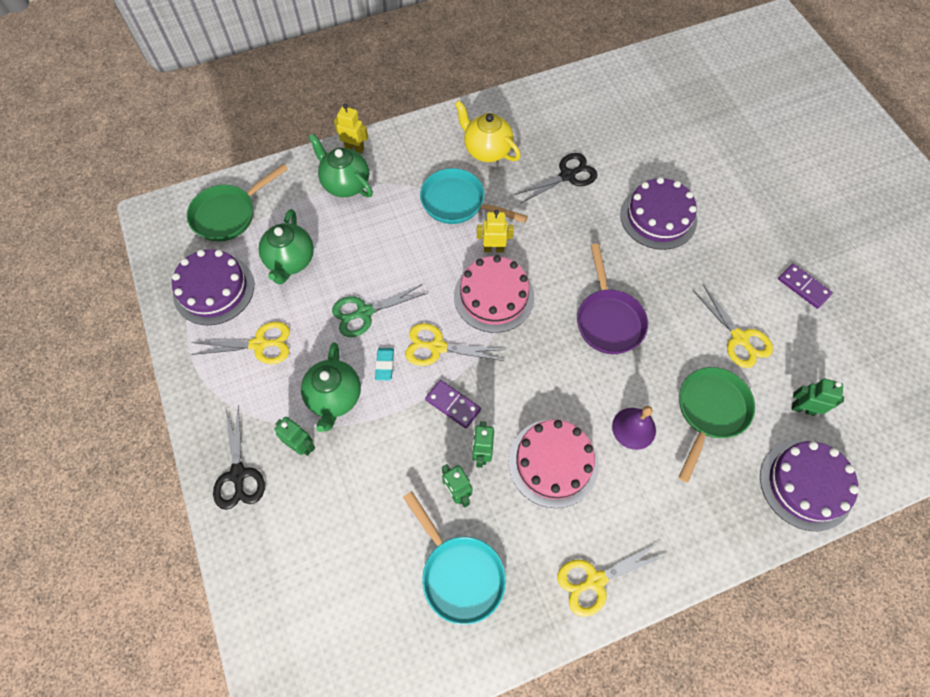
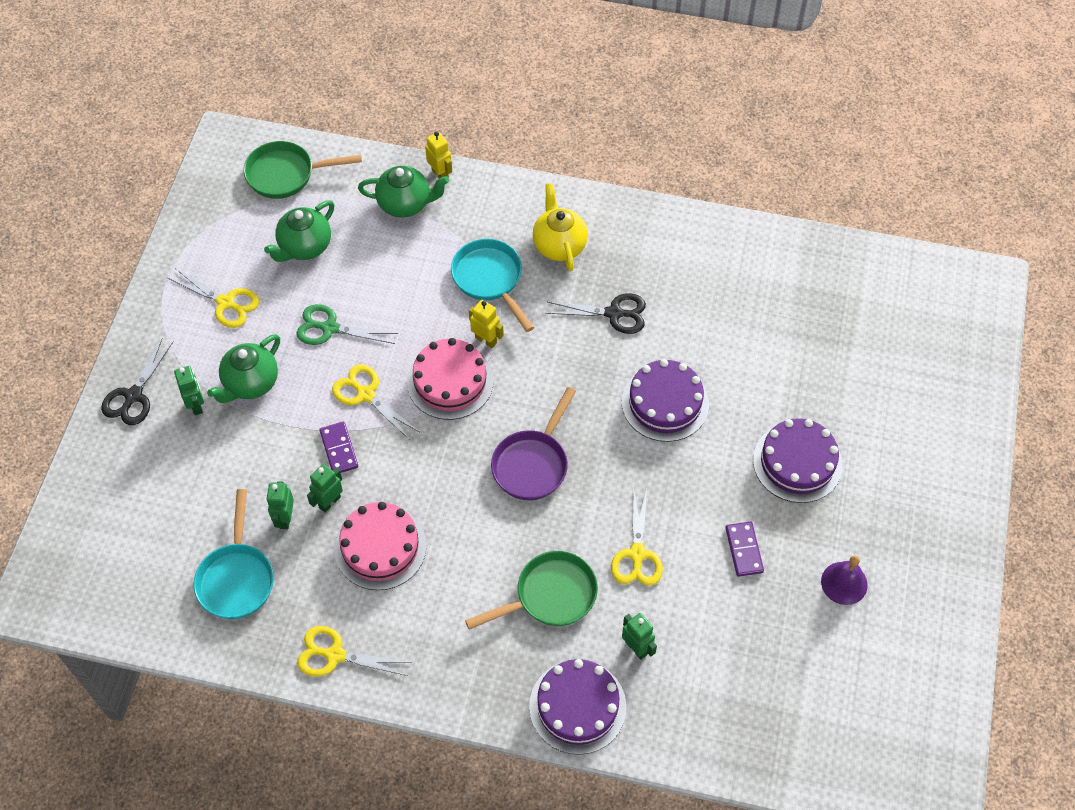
camera: 35 degrees right, 5 degrees down
(214, 289) = (225, 234): purple cake -> purple cake (797, 462)
(345, 184) = (405, 204): green teapot -> green teapot turned 105 degrees clockwise
(385, 365) = (311, 382): turquoise eraser -> none
(634, 428) = (472, 565): purple bell -> purple bell (844, 583)

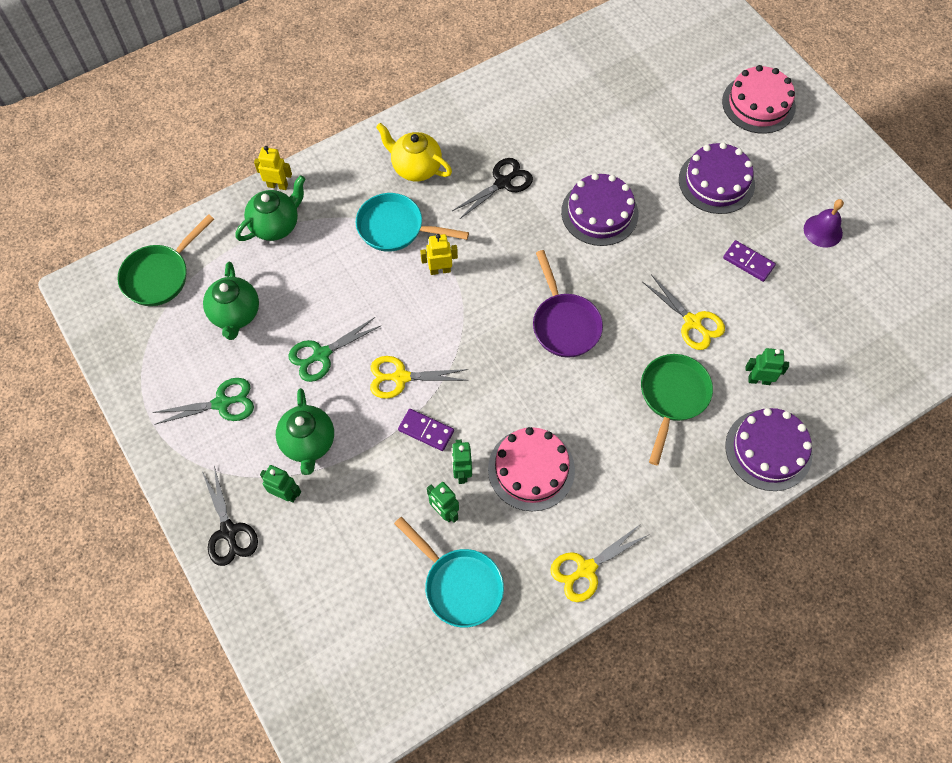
camera: 45 degrees left, 5 degrees up
(226, 303) = (222, 403): yellow scissors -> green scissors
(450, 381) = (448, 318): pink cake -> pink cake (758, 104)

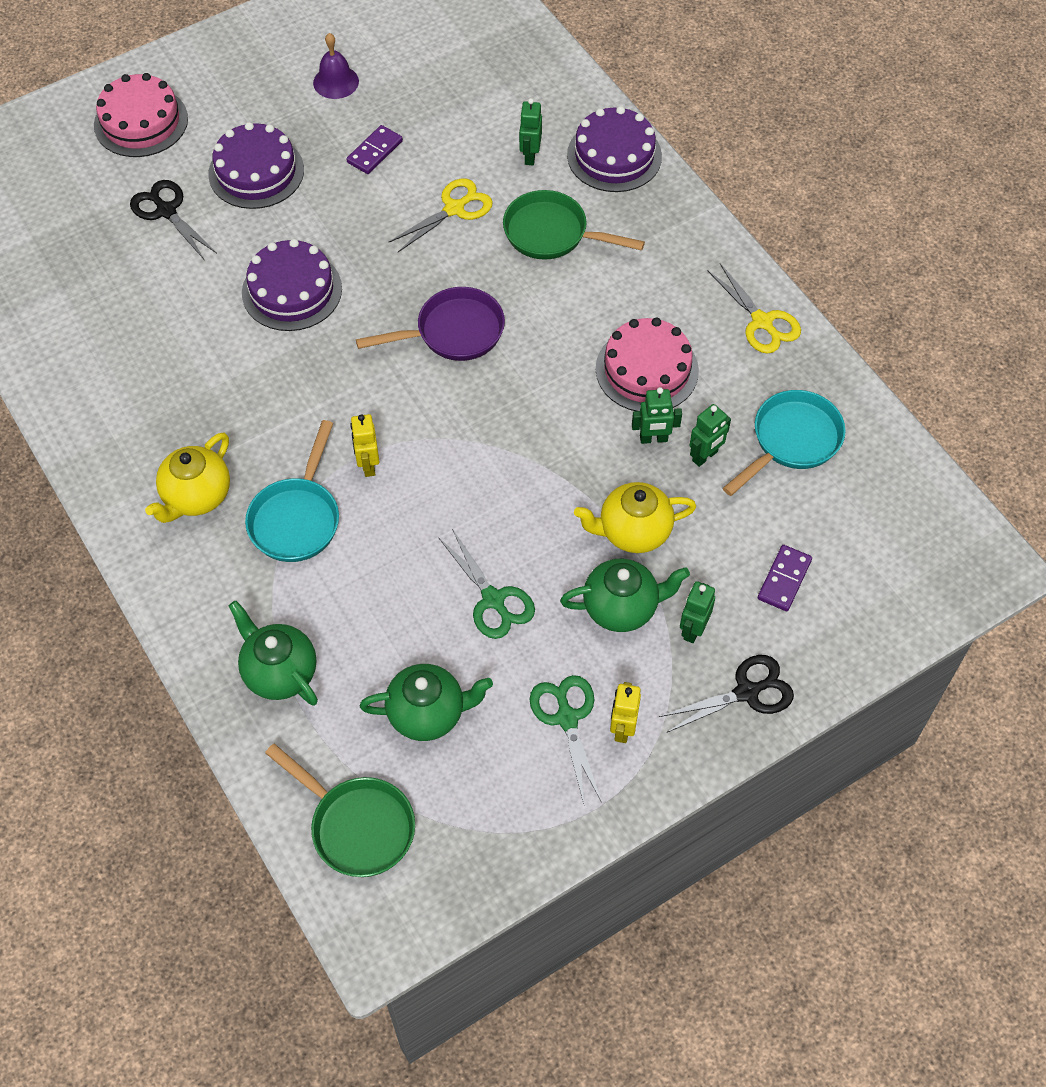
camera: 90 degrees left, 5 degrees down
(278, 185) = (208, 675): yellow robot -> yellow robot (622, 728)
(375, 453) = (633, 531): none -> yellow teapot
(401, 377) = (527, 506): yellow scissors -> none
(426, 430) = (600, 477): purple domino -> purple domino (784, 579)
(503, 183) = (234, 394): black scissors -> black scissors (166, 211)

